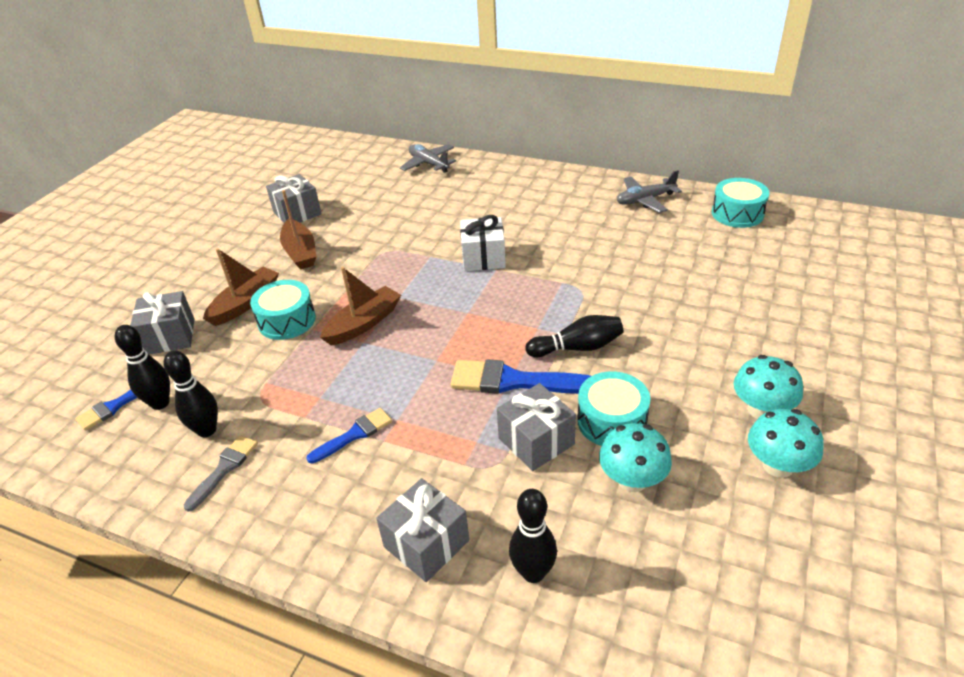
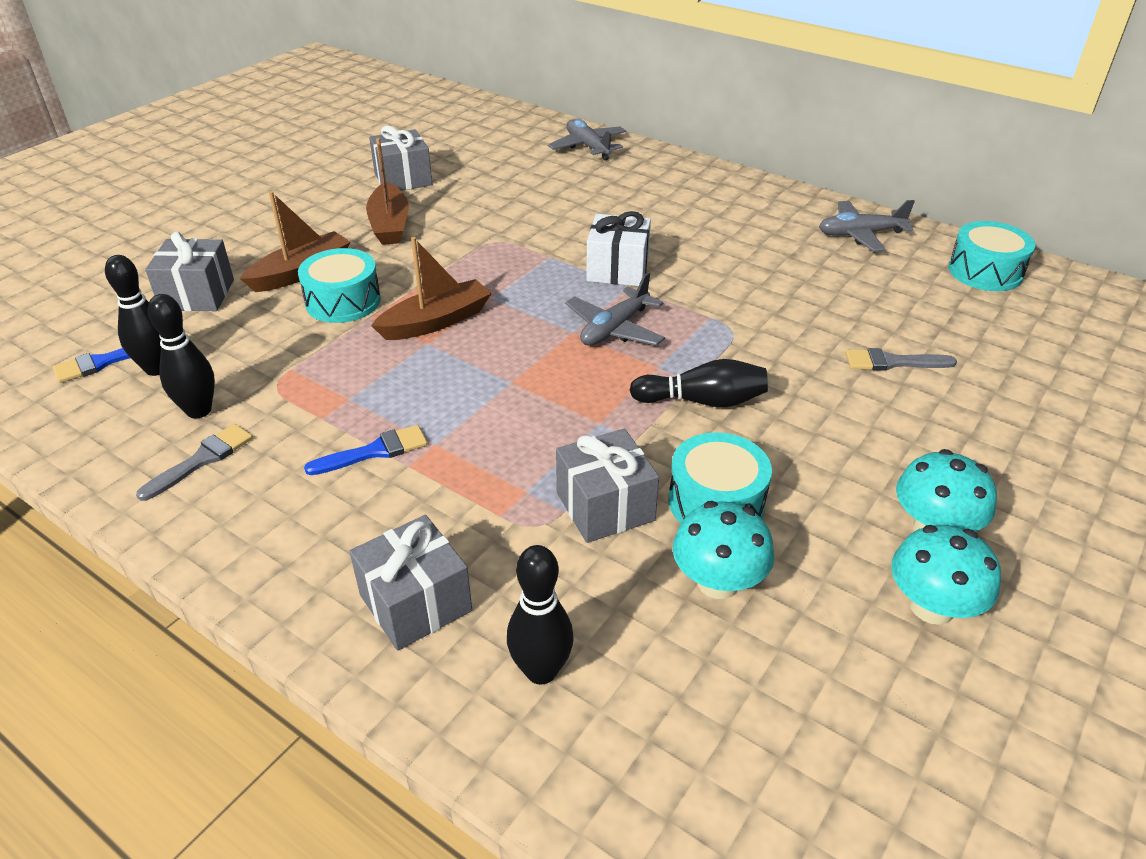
camera: 10 degrees right, 0 degrees up
(497, 304) = (614, 329): none -> grey plane
(515, 381) = (604, 427): blue brush -> none
(697, 293) = (892, 362): none -> grey brush

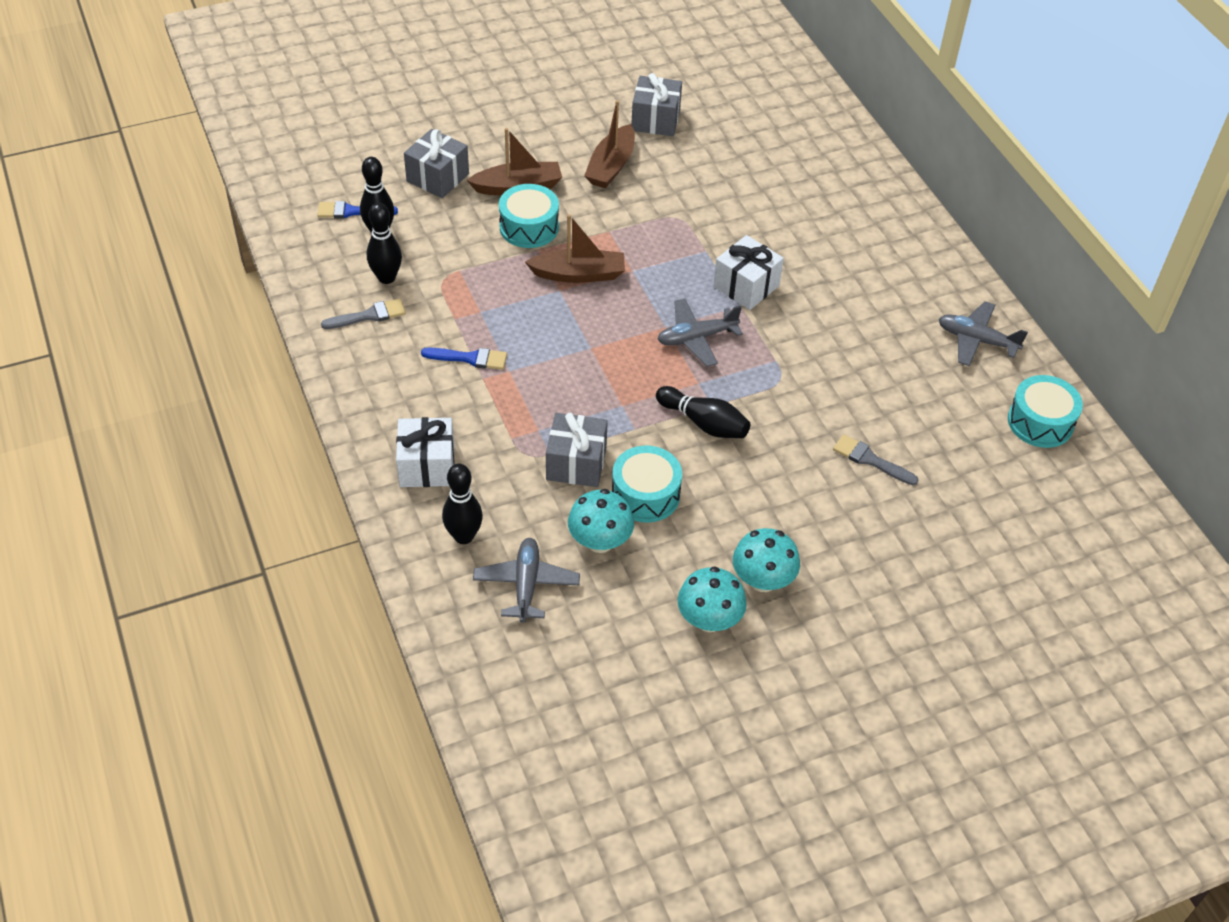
camera: 30 degrees right, 10 degrees up
(415, 603) = (427, 466): grey gift -> white gift
(588, 147) = (837, 145): grey plane -> grey plane (526, 584)

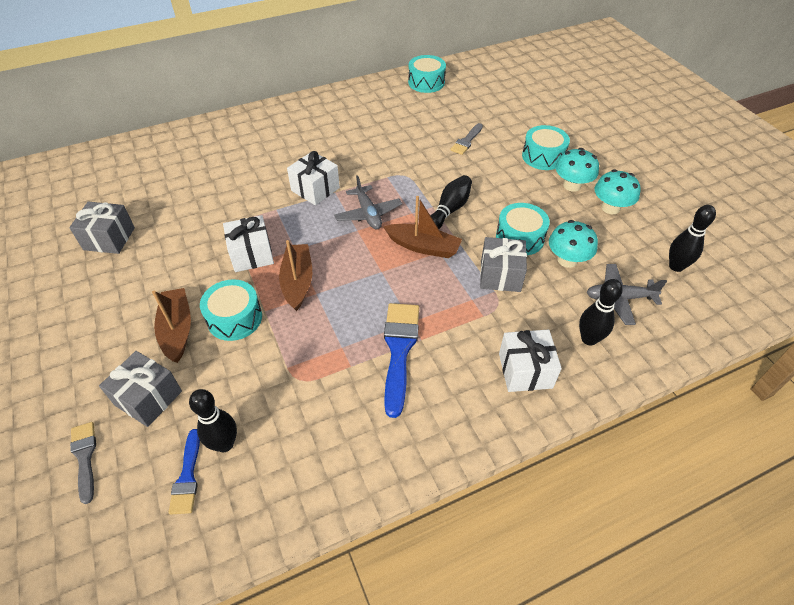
camera: 90 degrees left, 0 degrees up
(369, 315) = (348, 439): grey brush -> grey brush (85, 457)
(386, 278) = (294, 429): black bowling pin -> black bowling pin (676, 266)
(469, 358) = (399, 350): blue brush -> blue brush, size x1.72
(611, 166) = (163, 265): brown boat -> brown boat (423, 247)
(625, 234) = (251, 254): none -> white gift
(836, 555) = (543, 156): none -> turquoise drum
(976, 340) = (364, 98): grey plane -> none

